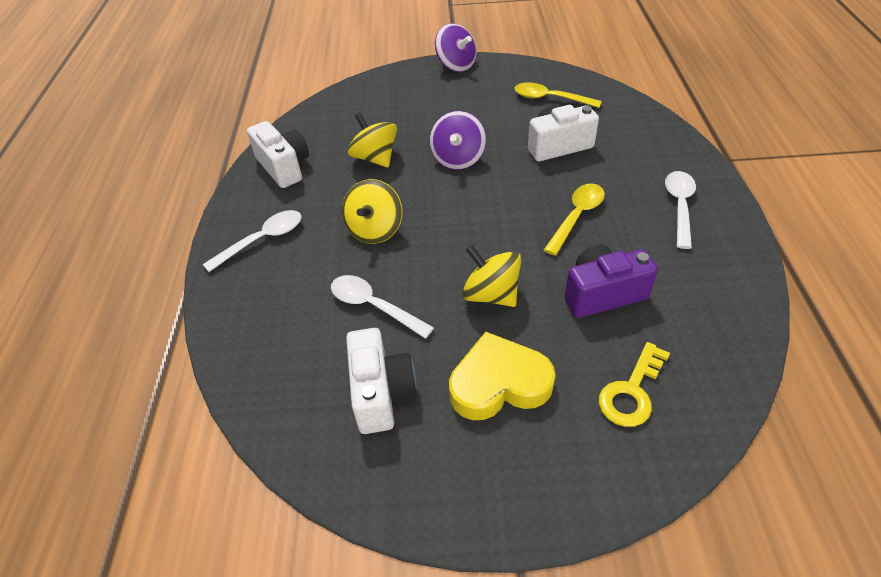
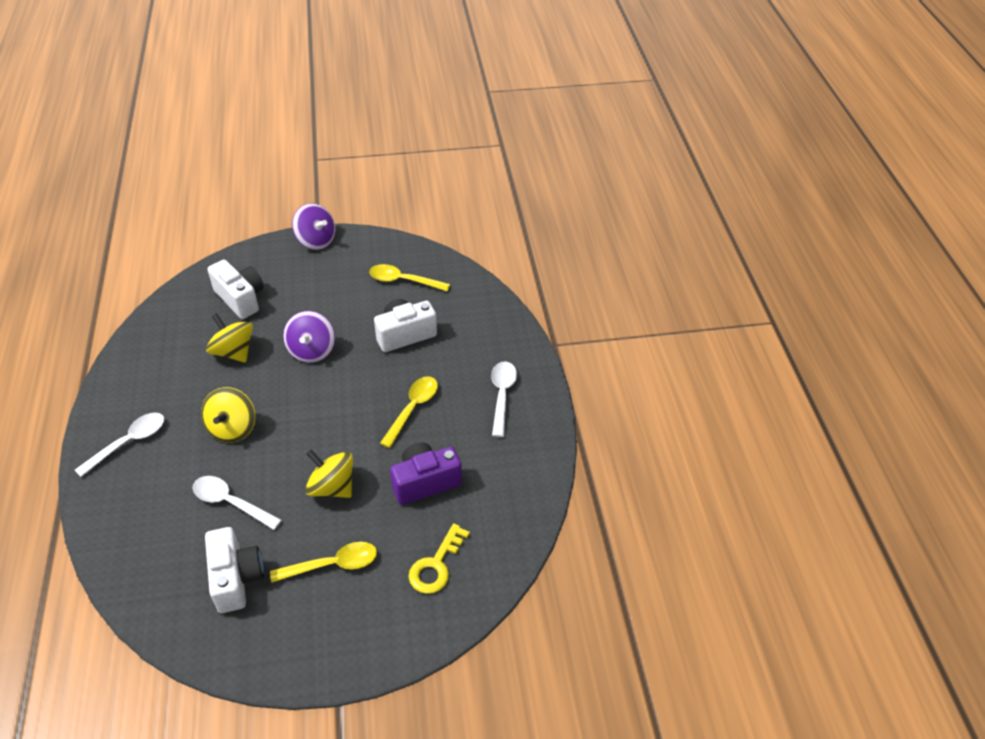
camera: 10 degrees left, 0 degrees up
(284, 167) = (145, 364): white camera -> white camera (240, 298)
(499, 383) = (332, 564): yellow heart -> yellow spoon

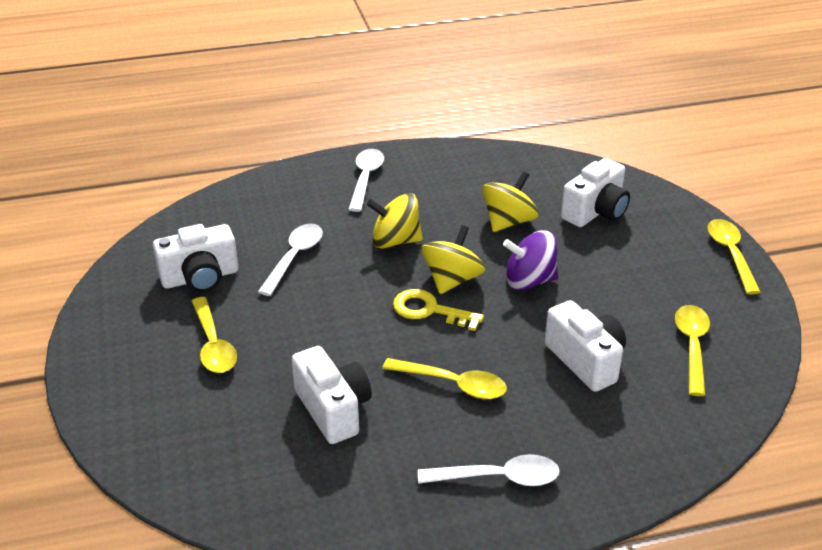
camera: 85 degrees right, 10 degrees down
(128, 442) = (365, 179): white spoon -> white spoon turned 120 degrees counterclockwise
(316, 240) = (730, 254): purple spinning top -> yellow spoon
(332, 487) = (320, 329): yellow spinning top -> yellow spinning top (452, 280)
(425, 482) = (333, 409): purple camera -> white camera
(436, 565) = (207, 433): yellow key -> yellow key (429, 310)

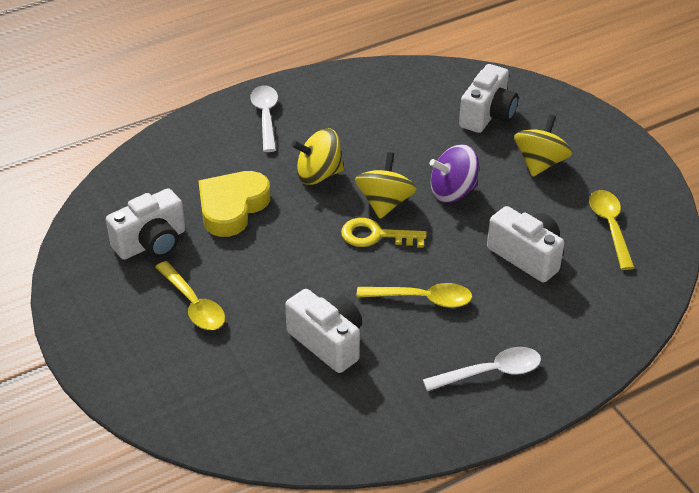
camera: 15 degrees left, 5 degrees up
(294, 257) = (232, 207): white spoon -> yellow heart
(508, 221) = (414, 138): yellow spinning top -> yellow spinning top (540, 163)
(730, 254) = (615, 136): yellow spoon -> none

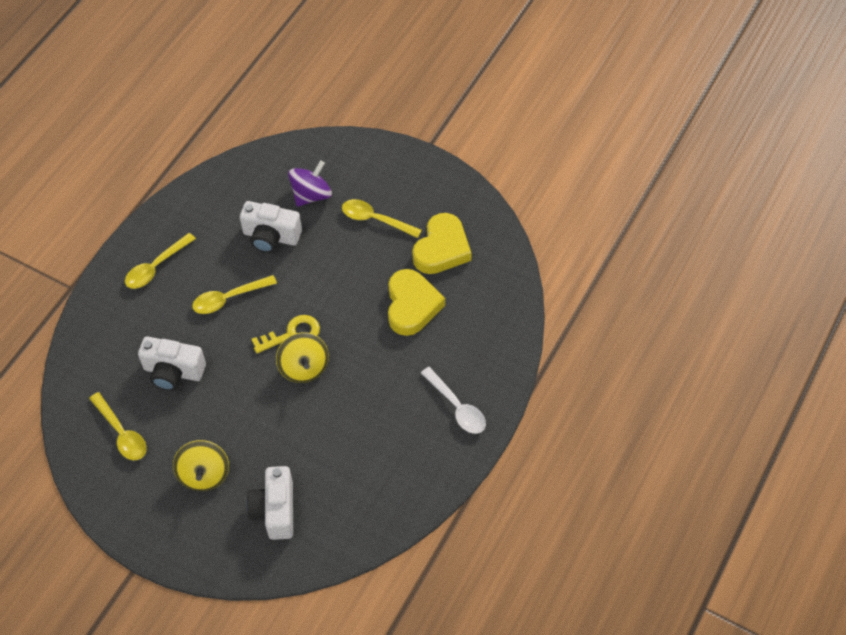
camera: 150 degrees right, 15 degrees up
(151, 243) = (442, 249): white camera -> yellow heart
(318, 175) = (371, 369): yellow spinning top -> none
(453, 192) = (259, 406): purple spinning top -> purple spinning top (311, 195)
(490, 372) = (156, 267): white spoon -> yellow spoon

